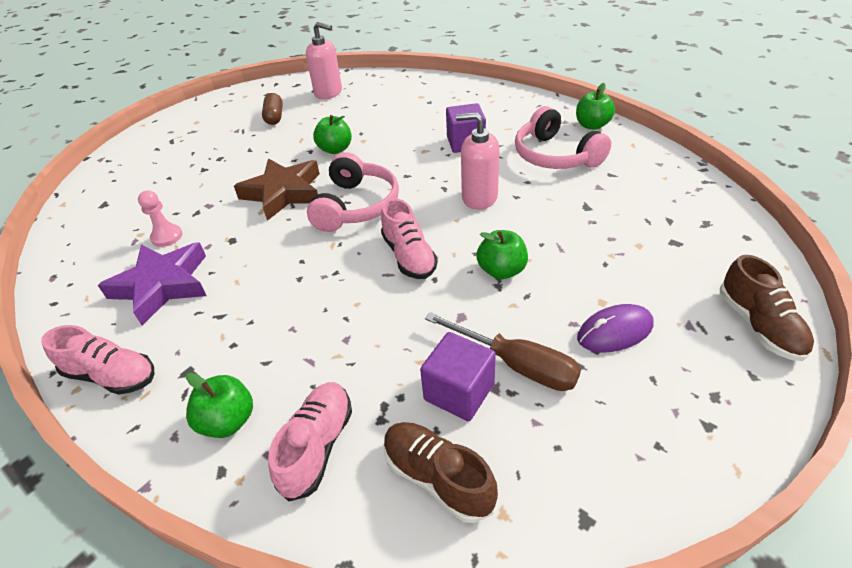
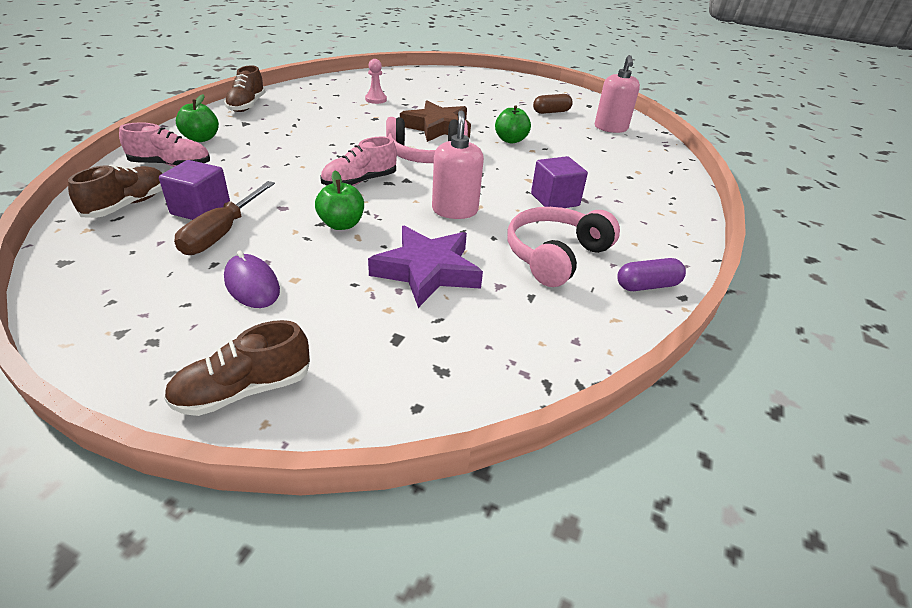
camera: 70 degrees right, 5 degrees down
(112, 376) = (247, 105): pink shoe -> brown shoe
(162, 285) = (325, 105): purple star -> purple star (427, 271)
(592, 125) = (647, 286): green apple -> purple capsule

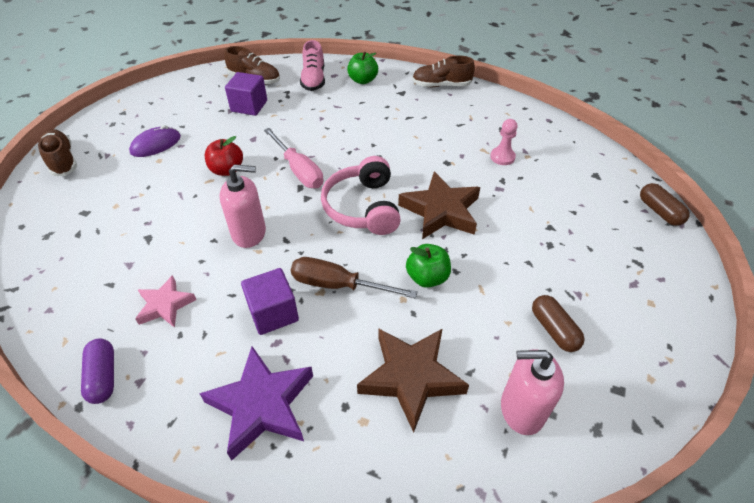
camera: 90 degrees right, 10 degrees up
(222, 233) = (218, 121): brown screwdriver -> brown screwdriver (338, 285)
(341, 224) = (227, 170): green apple -> red apple
(359, 182) = (299, 170): pink shoe -> pink screwdriver
(427, 271) = (156, 221): purple star -> purple star (262, 405)
(450, 71) = (659, 211): none -> brown capsule
(555, 256) = (165, 305): pink headphones -> pink star
(599, 154) = (411, 377): none -> brown star

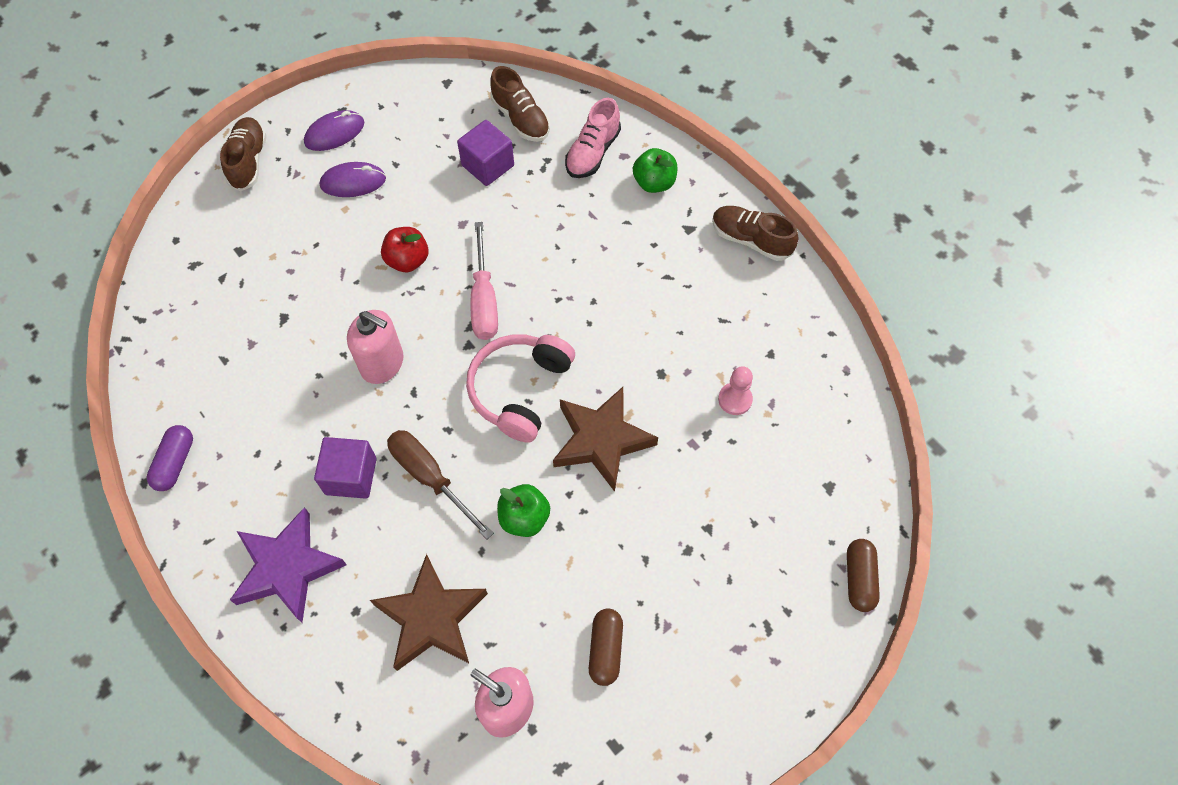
camera: 30 degrees right, 15 degrees up
(124, 125) = (334, 133): none -> purple mouse
(165, 305) = (260, 412): pink star -> none

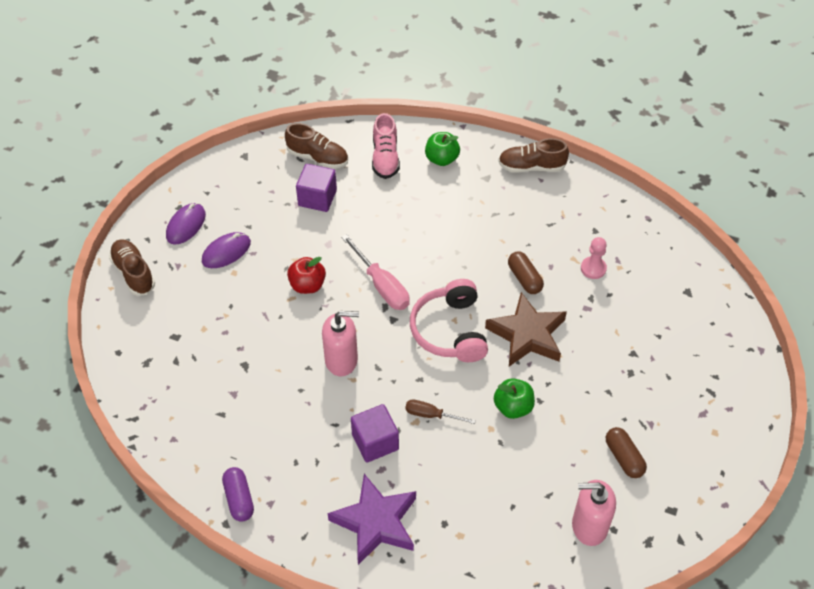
camera: 30 degrees left, 10 degrees down
(430, 478) = (431, 415): brown screwdriver -> brown screwdriver, size x0.61
(431, 618) = (498, 500): brown star -> none
(859, 578) = (743, 335): brown capsule -> brown capsule (524, 278)

